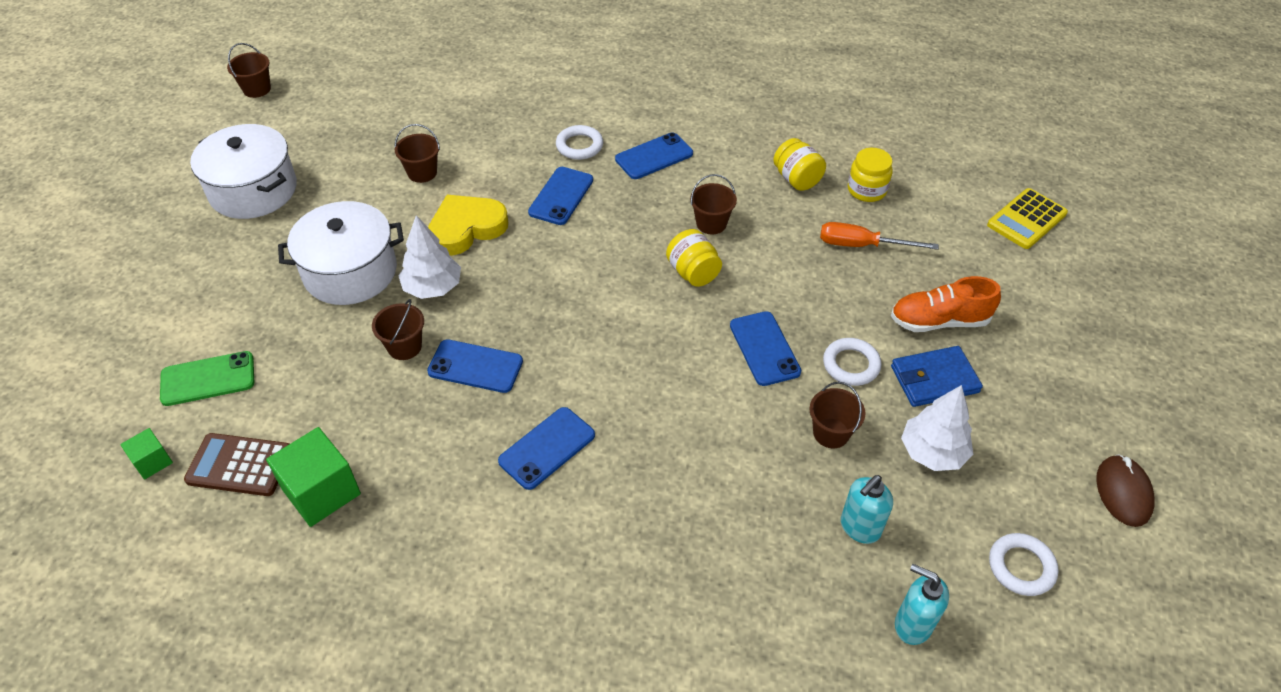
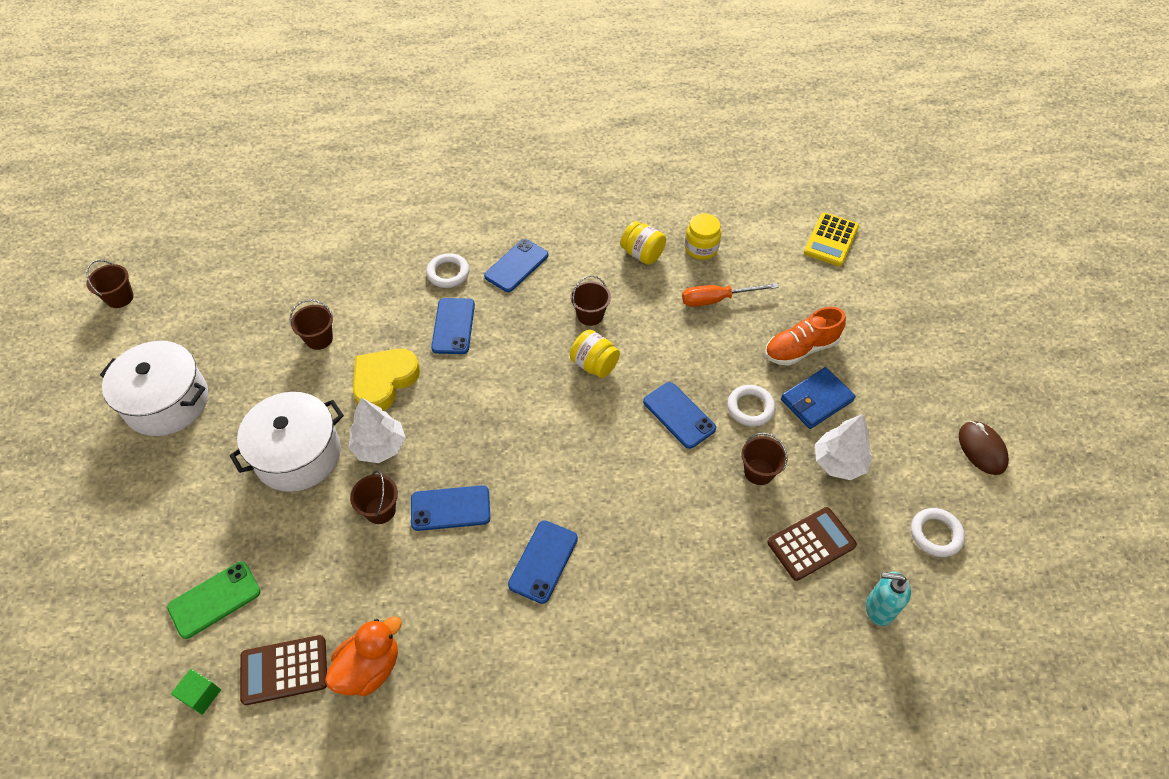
camera: 20 degrees left, 5 degrees up
(321, 491) = (369, 668): green cube -> orange duck
(859, 528) = (811, 544): turquoise soap dispenser -> brown calculator

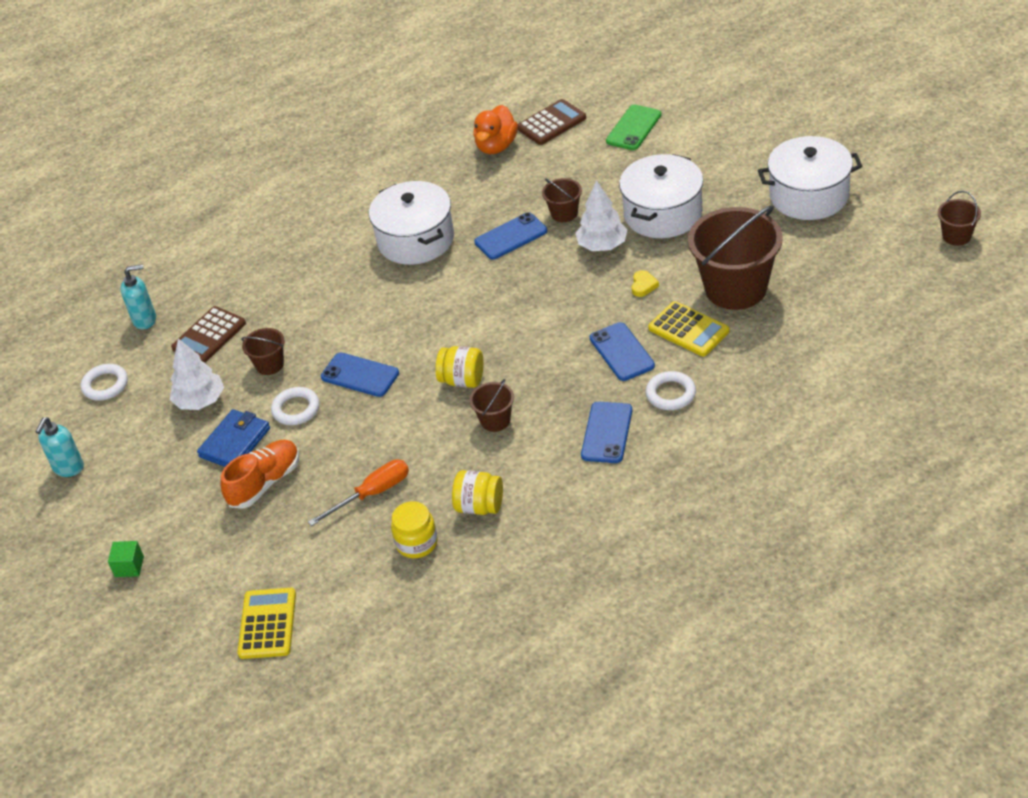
camera: 160 degrees right, 10 degrees down
(201, 695) = (593, 94): green cube -> green cube (129, 566)
(319, 339) = (735, 288): brown bucket -> brown bucket, size x2.17
(384, 381) = (643, 285): yellow heart -> yellow heart, size x0.43
(388, 319) = (688, 330): none -> yellow calculator
(543, 561) = (416, 240): blue phone -> white pot
(982, 449) = (68, 468): brown mouse -> turquoise soap dispenser

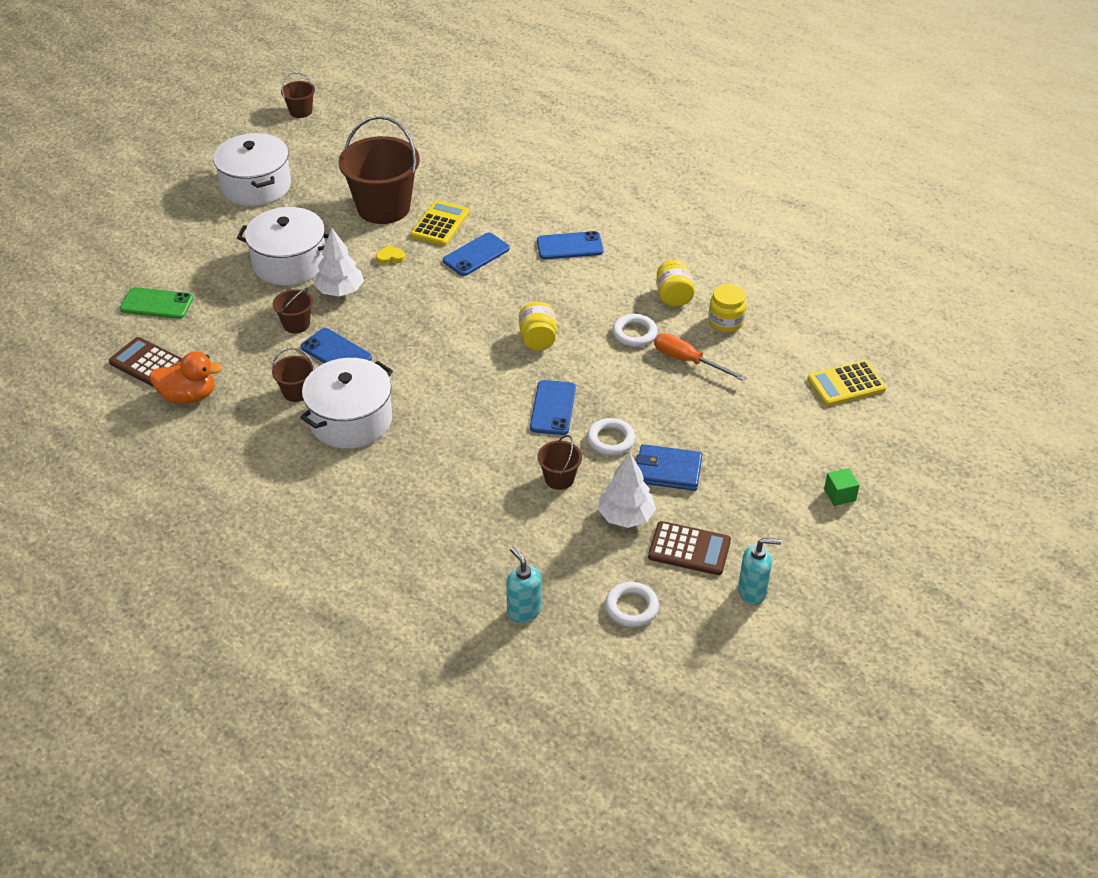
camera: 115 degrees left, 0 degrees up
(209, 336) = (533, 543): brown calculator -> brown calculator (689, 549)
(265, 483) = (706, 433): orange shoe -> none
(495, 420) = (578, 309): brown bucket -> brown bucket (297, 392)
(671, 394) = (516, 221): white ring -> white ring (634, 333)

